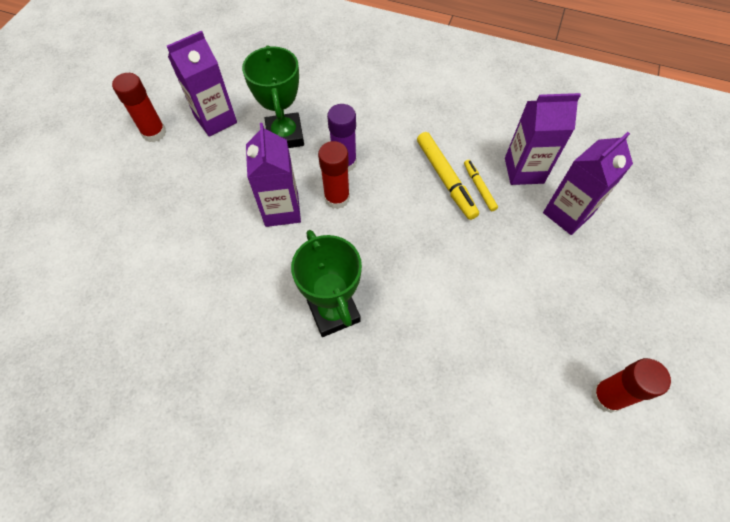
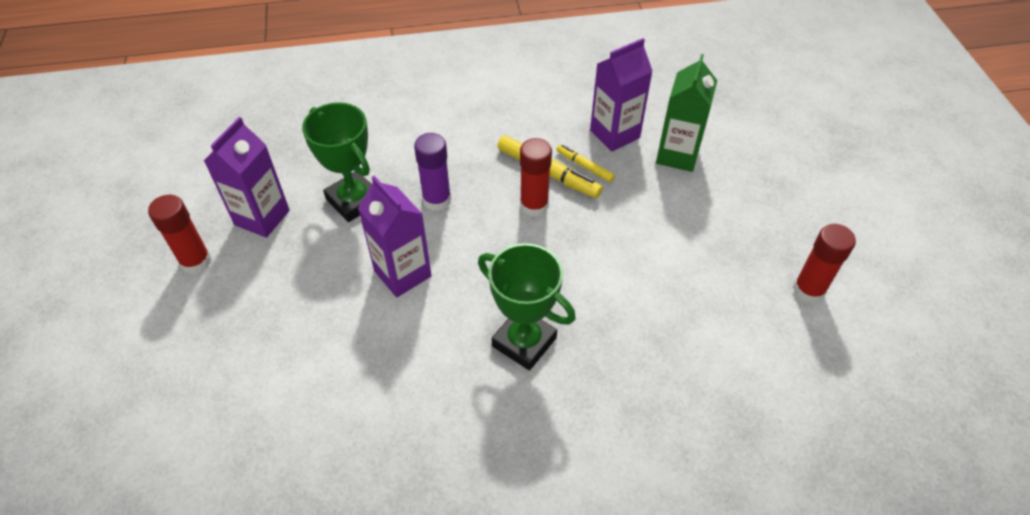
camera: 30 degrees left, 10 degrees down
(337, 198) = (453, 236): red glue stick -> red glue stick (534, 205)
(567, 214) = (677, 155): purple carton -> green carton

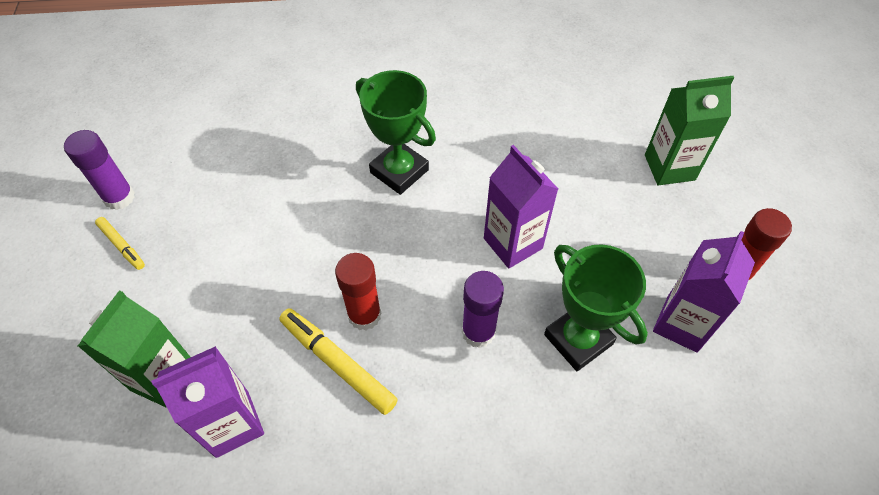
camera: 175 degrees left, 5 degrees up
(215, 370) = (669, 167): none -> green carton
(584, 166) = (289, 369): yellow marker -> yellow marker (122, 246)
(808, 290) = (119, 197): red glue stick -> purple glue stick

